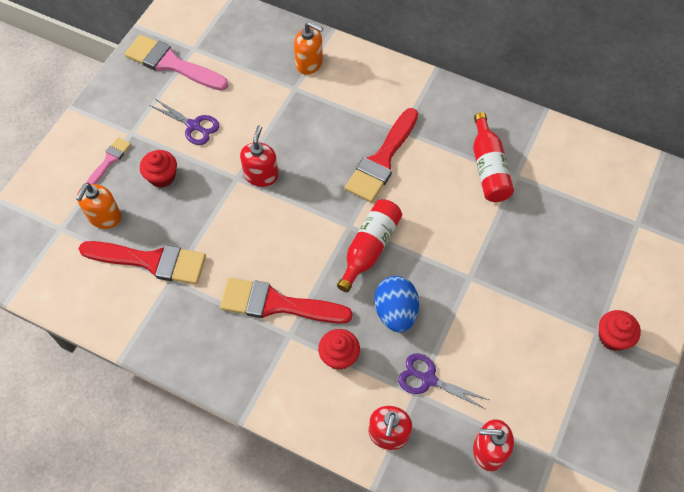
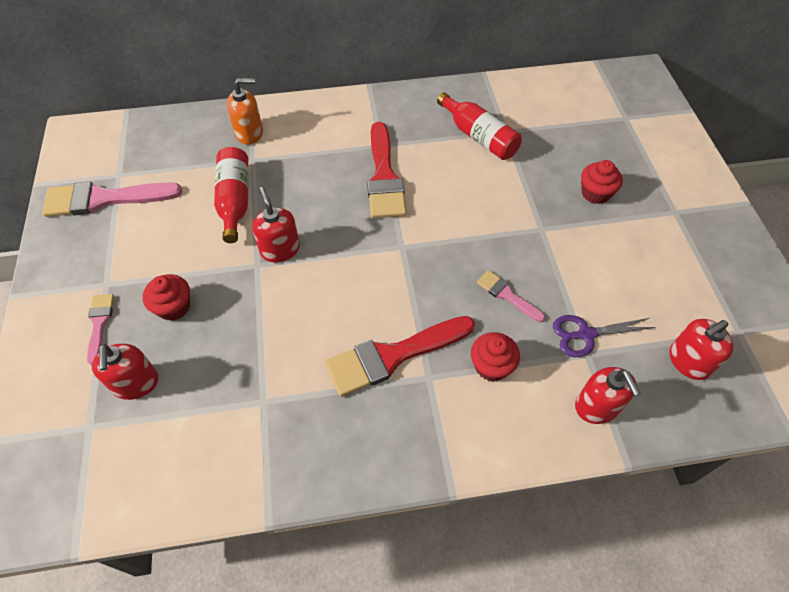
camera: 35 degrees left, 5 degrees down
(104, 217) = (136, 383): orange soap dispenser -> red soap dispenser
(151, 261) = (225, 396): red brush -> none
(193, 126) = (173, 242): purple scissors -> none
(369, 248) = (436, 255): red bottle -> red bottle (235, 201)
(395, 312) = (507, 295): blue egg -> pink brush
(612, 337) = (689, 209): red cupcake -> red cupcake (595, 193)

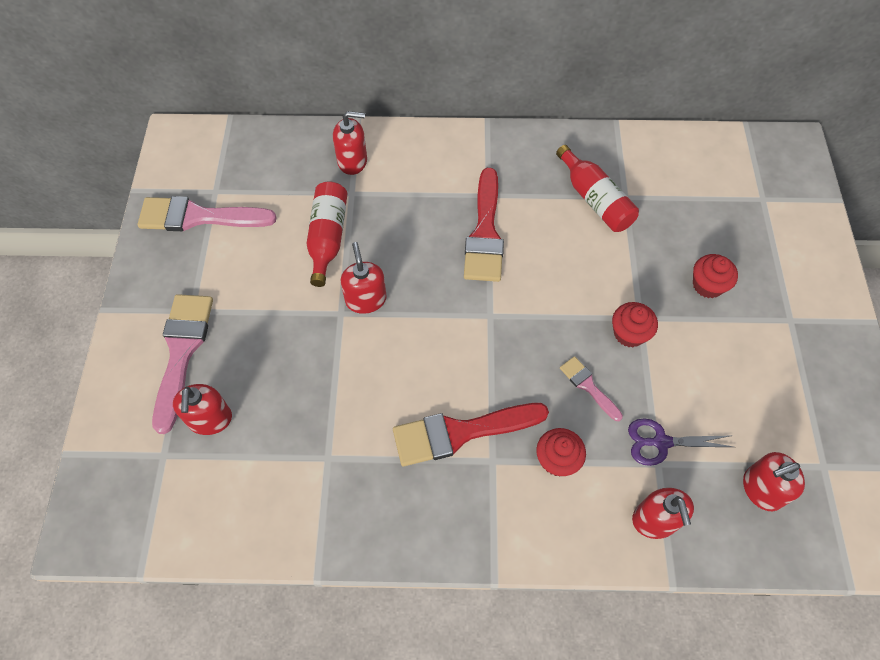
camera: 10 degrees right, 5 degrees up
(99, 324) = (182, 352): pink brush -> pink brush, size x1.93
(174, 307) = (254, 345): red cupcake -> red cupcake (629, 333)
(249, 133) = (352, 161): orange soap dispenser -> red soap dispenser

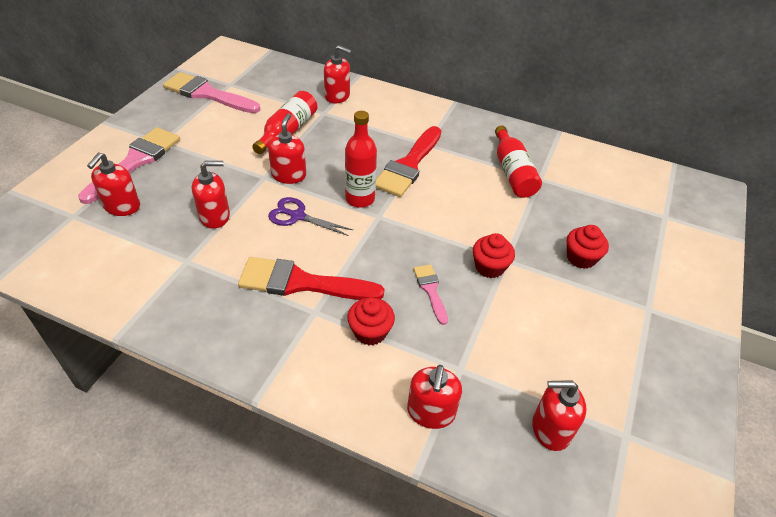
camera: 20 degrees right, 15 degrees down
(321, 388) = (215, 216): none -> red soap dispenser
(459, 300) = (360, 199): none -> red bottle
(661, 442) = (472, 354): purple scissors -> purple scissors (297, 216)

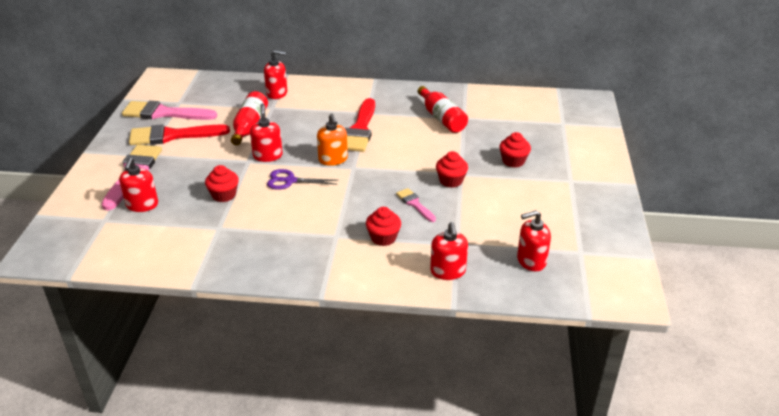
camera: 15 degrees left, 10 degrees down
(215, 216) = (224, 195): red soap dispenser -> red cupcake
(301, 283) = (317, 221): red brush -> red brush (172, 136)
(360, 199) = (333, 159): red bottle -> orange soap dispenser

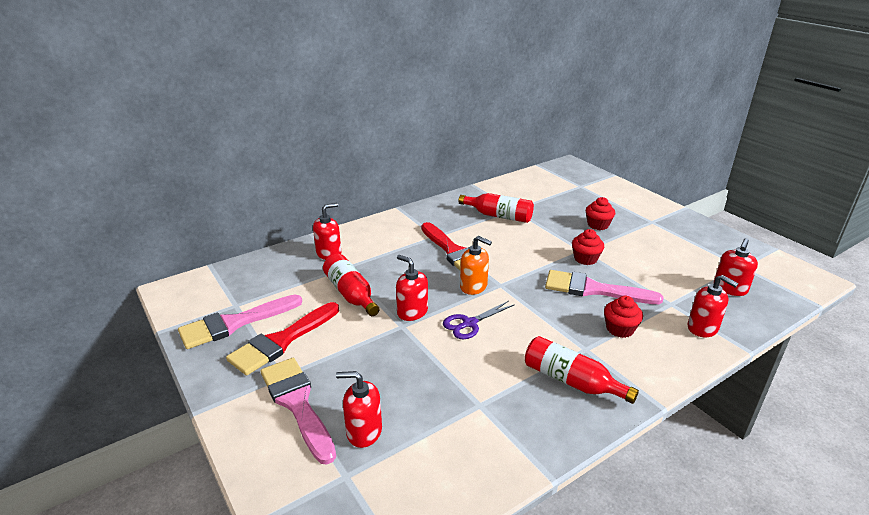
camera: 40 degrees left, 5 degrees down
(142, 205) = (364, 431): red soap dispenser -> red soap dispenser turned 135 degrees clockwise
(224, 195) = (432, 370): red cupcake -> none
(292, 247) = (571, 381): none -> red bottle
(415, 204) = (593, 289): pink brush -> pink brush, size x1.93

